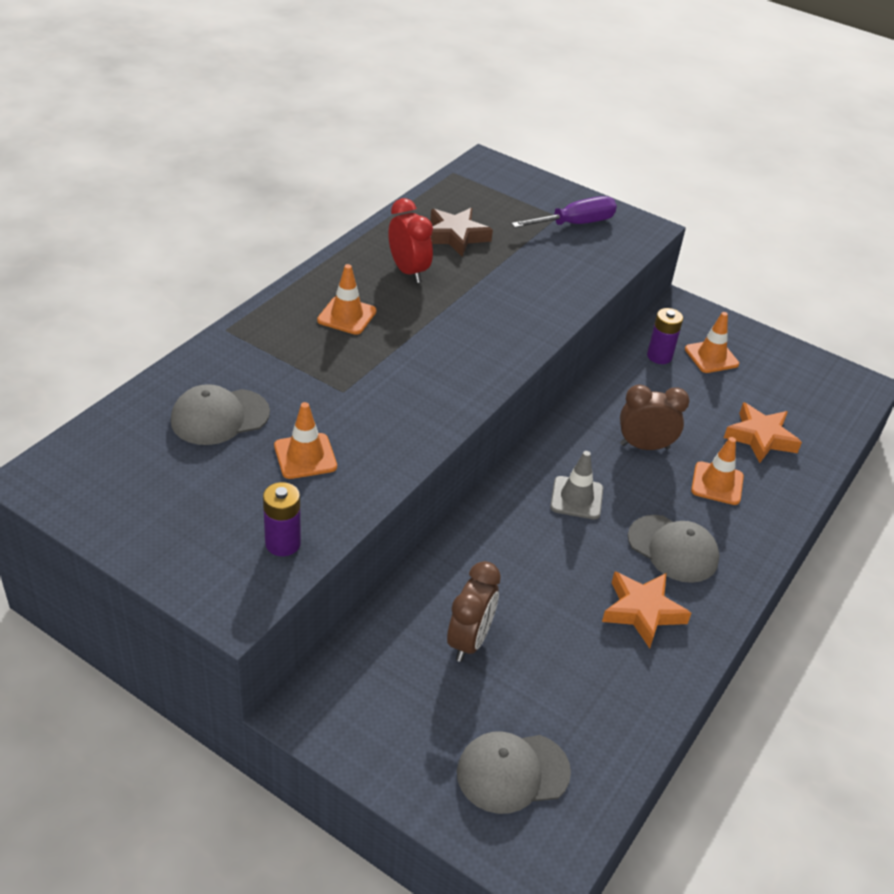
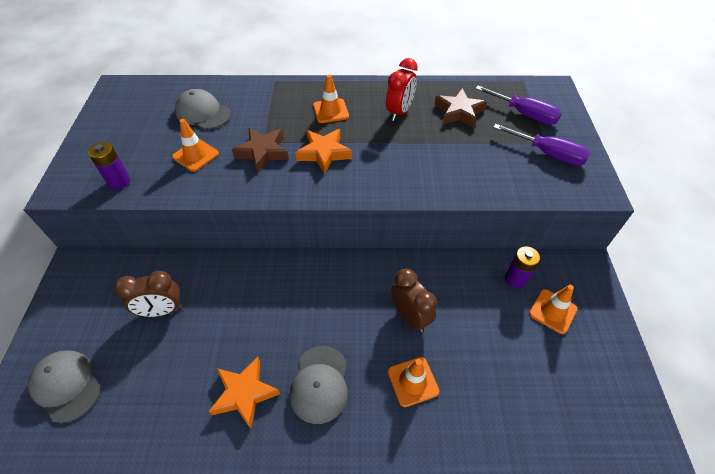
camera: 60 degrees right, 10 degrees up
(363, 399) = (262, 152): none -> brown star
(505, 202) = (524, 114): none -> purple screwdriver
(576, 498) = (324, 303): grey traffic cone -> none
(760, 437) = (494, 388): orange star -> orange star (324, 153)

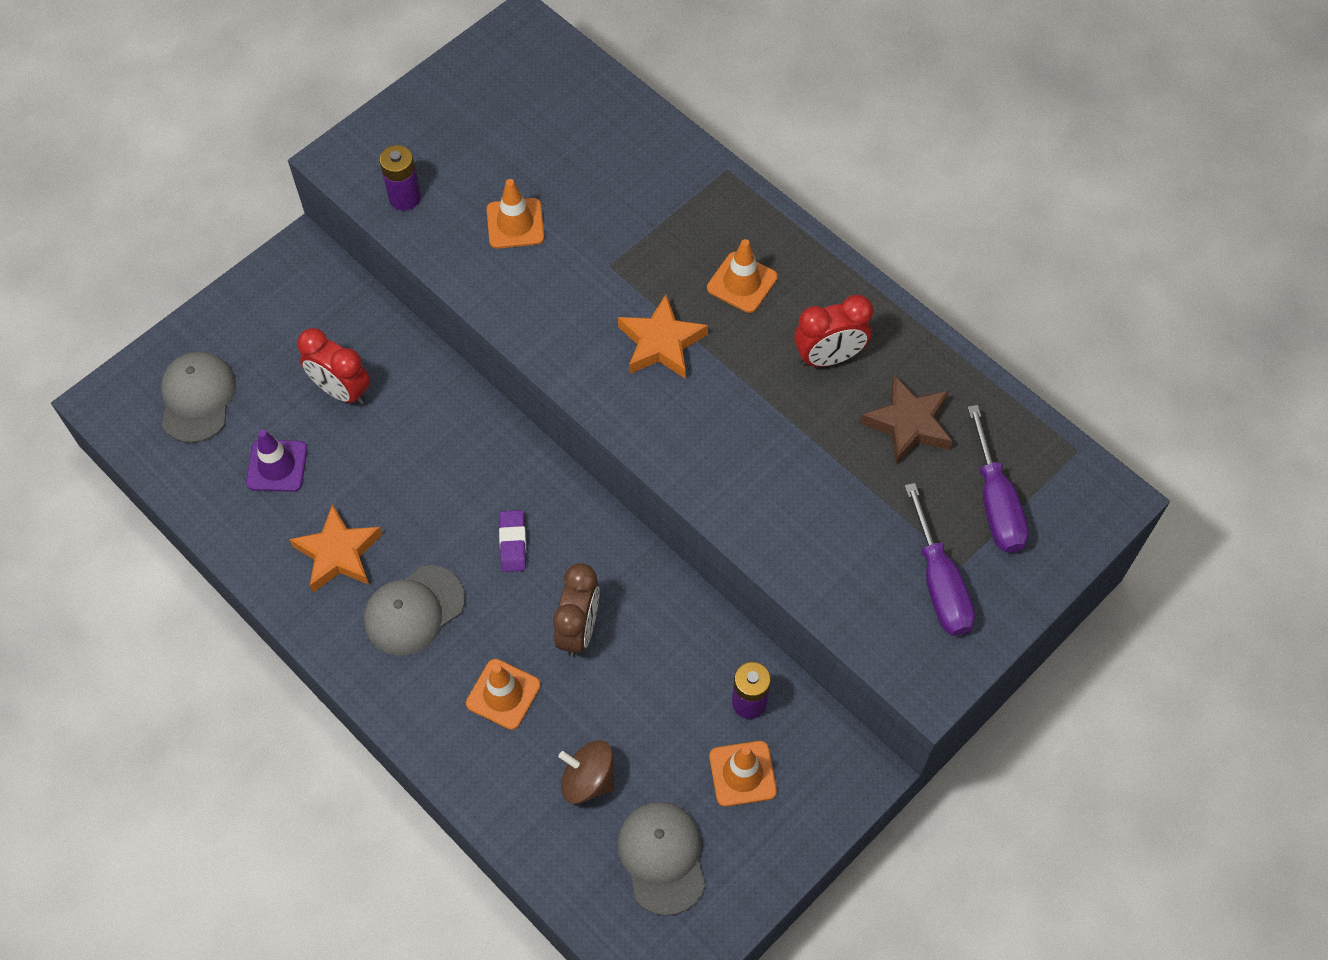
camera: 45 degrees right, 10 degrees up
(158, 379) = (277, 466): none -> purple traffic cone
(162, 310) = (341, 390): brown clock -> red clock
(203, 113) = (584, 158): grey cap -> grey cap (662, 857)
(262, 152) = (593, 282): brown star -> none
(334, 306) = (513, 543): none -> purple eraser
(500, 382) = (588, 780): none -> brown spinning top

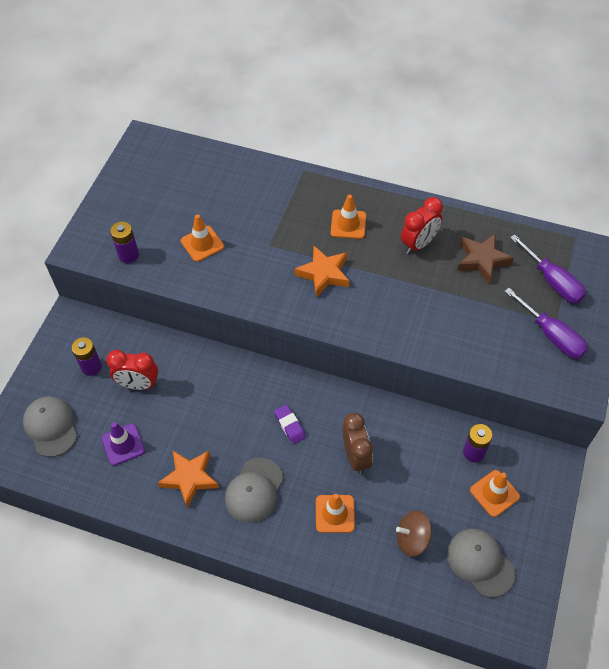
camera: 25 degrees left, 5 degrees down
(293, 337) = (91, 367): none -> purple battery

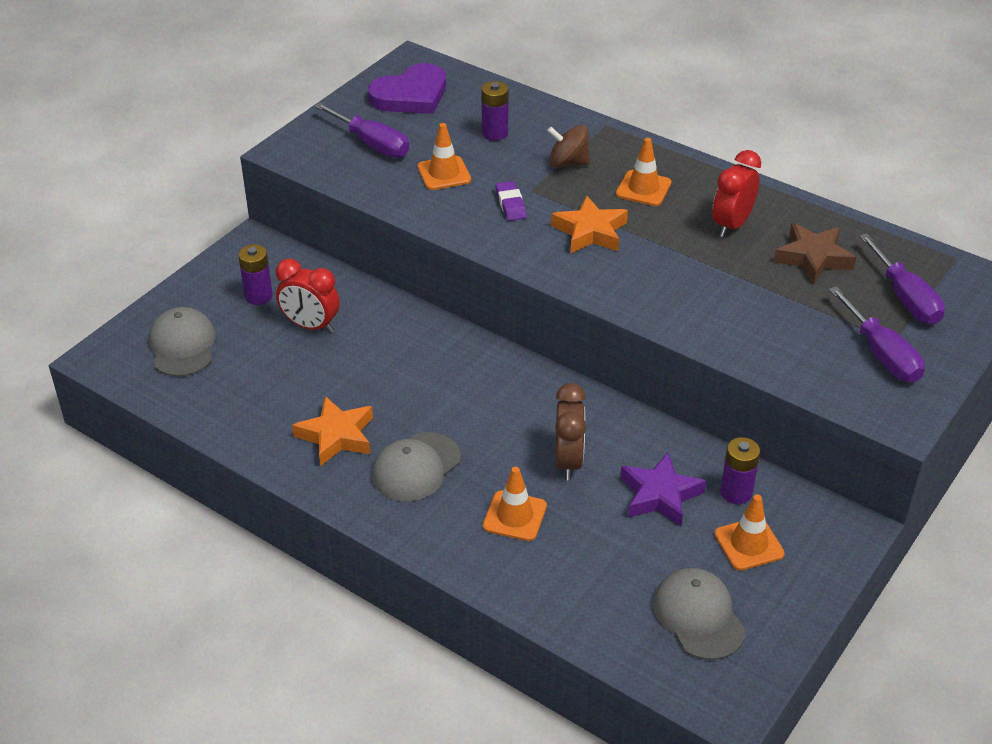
camera: 15 degrees right, 15 degrees down
(123, 444) = (265, 383): purple traffic cone -> none
(128, 255) = (346, 168): purple battery -> purple battery (495, 133)
(140, 227) = (372, 144): none -> purple screwdriver
(153, 173) = (411, 95): none -> purple heart
(290, 425) = (491, 409): purple eraser -> purple eraser (510, 204)
(412, 539) = (611, 568): brown spinning top -> brown spinning top (568, 163)
(419, 244) = (731, 225): red clock -> red clock turned 150 degrees clockwise
(425, 468) = (660, 495): none -> purple star

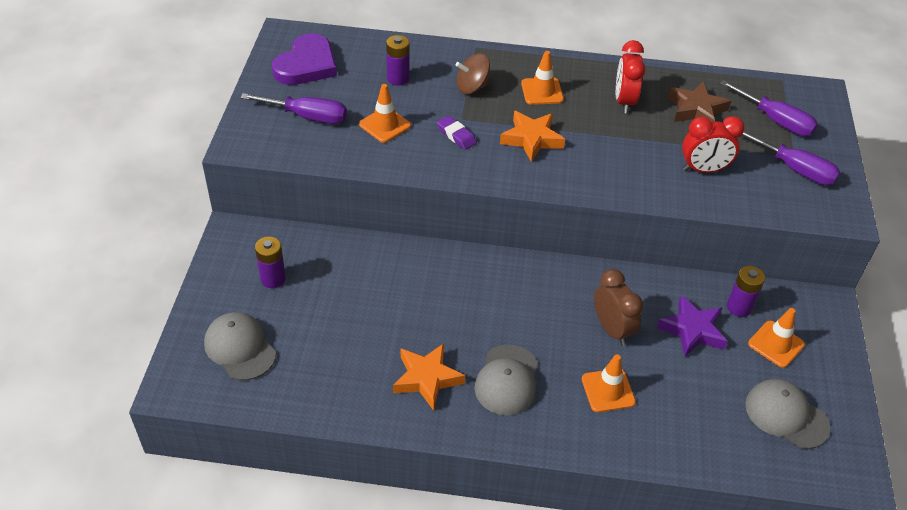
camera: 30 degrees left, 5 degrees up
(310, 326) = (335, 290): red clock -> red clock (703, 169)

